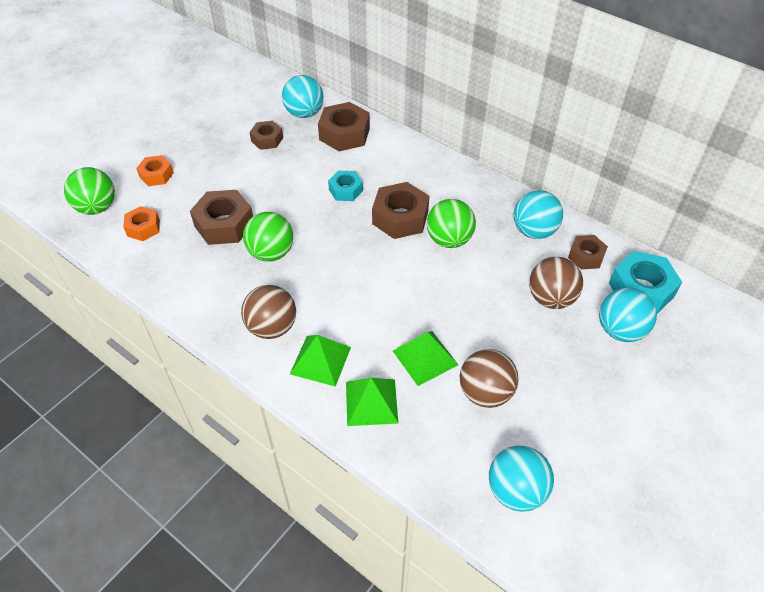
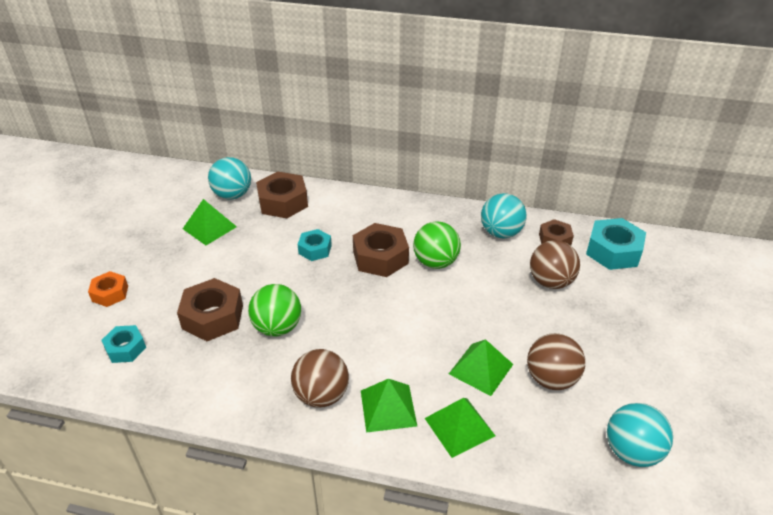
camera: 25 degrees left, 10 degrees down
(97, 207) = (59, 345): green ball -> none
(143, 228) = (125, 348): orange nut -> turquoise nut
(267, 139) = (209, 227): brown nut -> green pyramid
(620, 330) = (620, 288): turquoise ball -> none

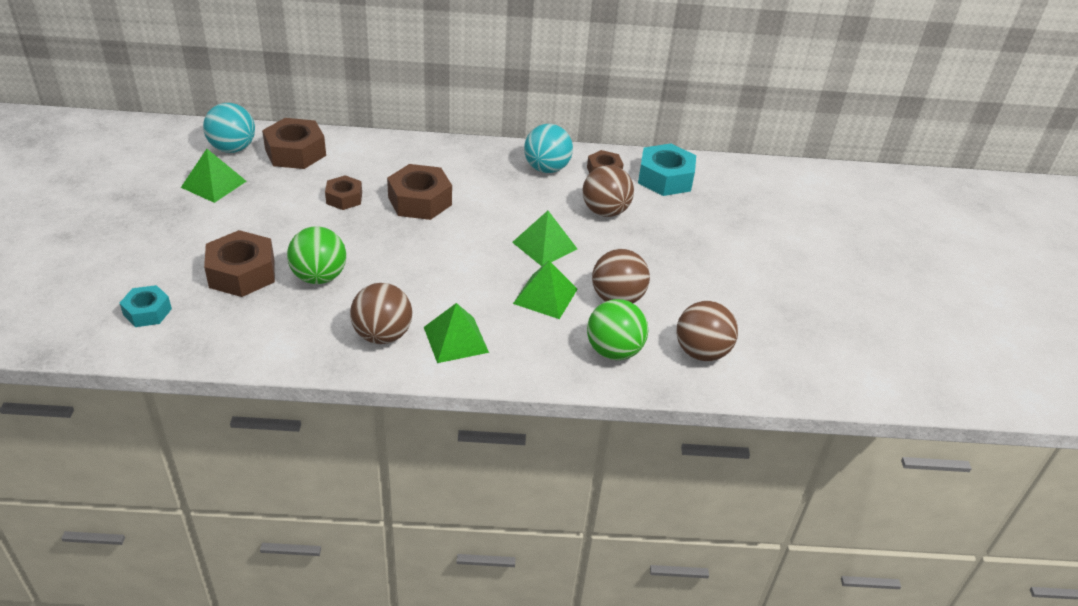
camera: 15 degrees left, 0 degrees up
(110, 293) = (111, 259): orange nut -> none
(315, 249) = (344, 198): turquoise nut -> brown nut
(435, 262) = (481, 201): green ball -> green ball (614, 351)
(459, 426) = (532, 348): green pyramid -> green pyramid (544, 245)
(632, 451) = (701, 352): turquoise ball -> brown ball

